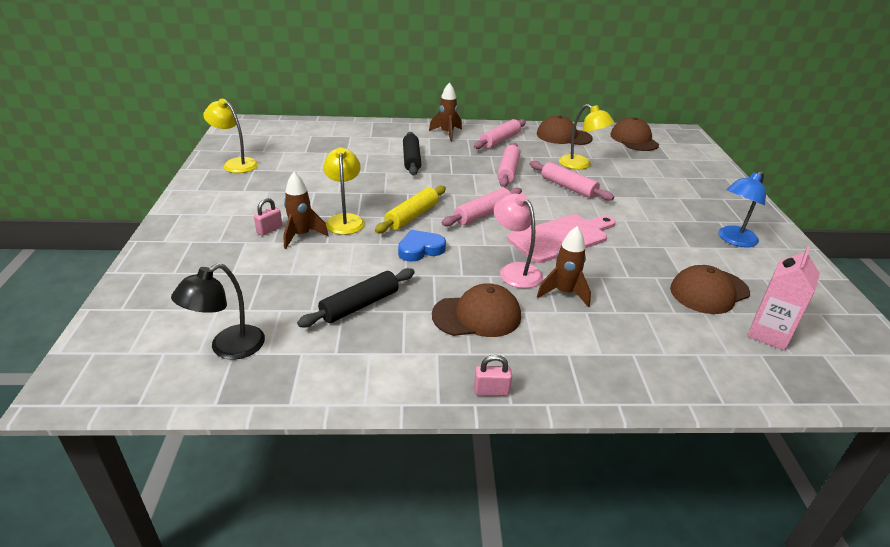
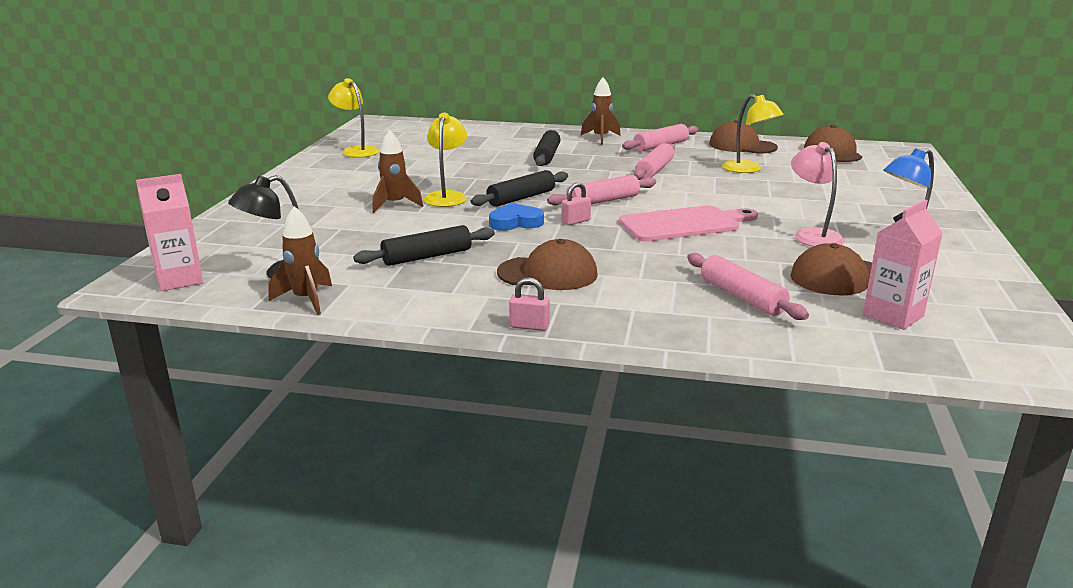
camera: 15 degrees right, 10 degrees down
(123, 370) = (179, 280): none -> pink carton
(269, 230) = (365, 199): pink padlock -> pink padlock (576, 221)
(412, 216) = (521, 198): yellow rolling pin -> black rolling pin
(515, 270) = (612, 245): pink lamp -> pink lamp (812, 235)
(564, 293) = (658, 265): brown rocket -> brown rocket (306, 300)
(568, 187) = (720, 186): pink rolling pin -> pink rolling pin (742, 297)

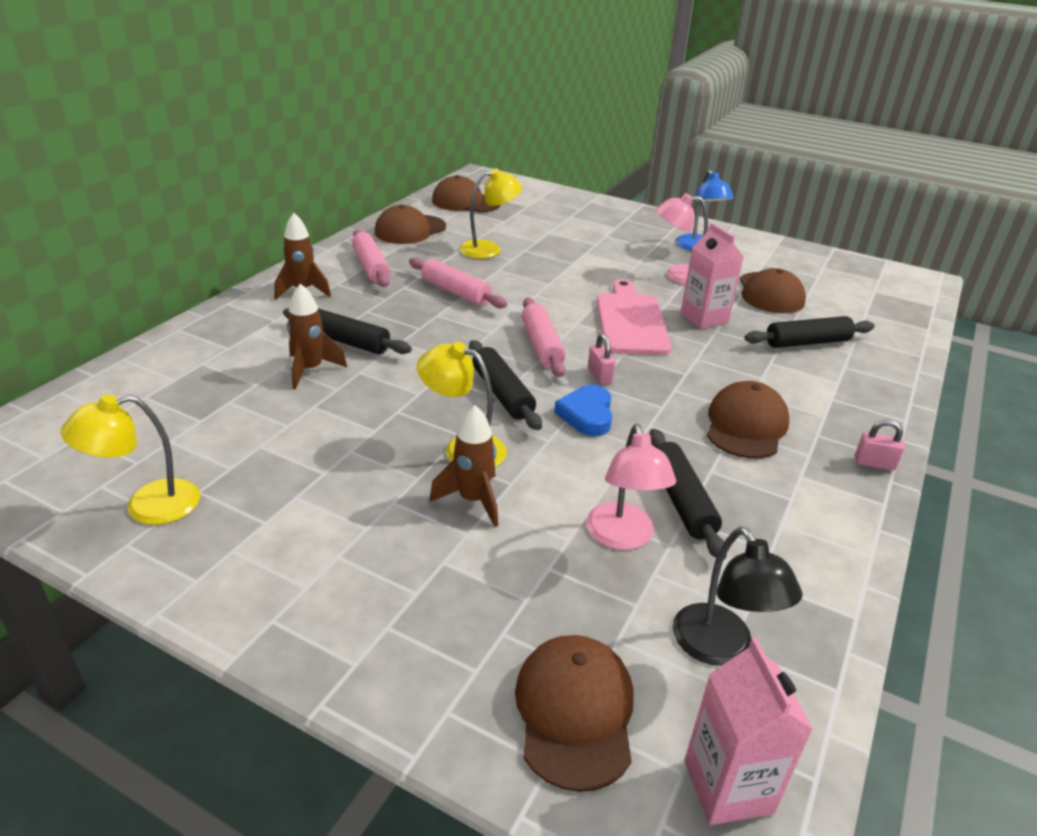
camera: 75 degrees left, 10 degrees up
(229, 243) = (575, 712): none -> brown cap
(306, 300) = (810, 627): brown rocket -> brown rocket (311, 370)
(377, 243) = (622, 537): none -> pink lamp
(529, 326) = (874, 463): pink padlock -> pink padlock turned 75 degrees clockwise
(742, 297) = (807, 342): pink rolling pin -> black rolling pin
(893, 315) = (841, 298): pink carton -> pink carton (704, 318)

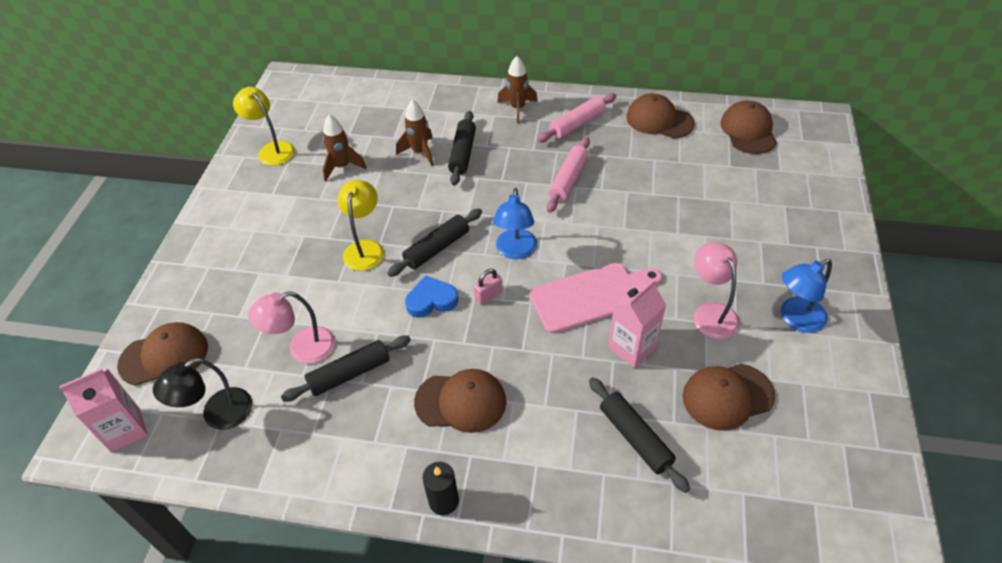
camera: 75 degrees right, 15 degrees up
(473, 500) = (315, 268): brown rocket -> brown rocket (342, 167)
(489, 249) = (661, 174): yellow lamp -> none
(542, 345) = (515, 251): pink rolling pin -> blue lamp
(874, 463) = (443, 501): pink padlock -> black candle

